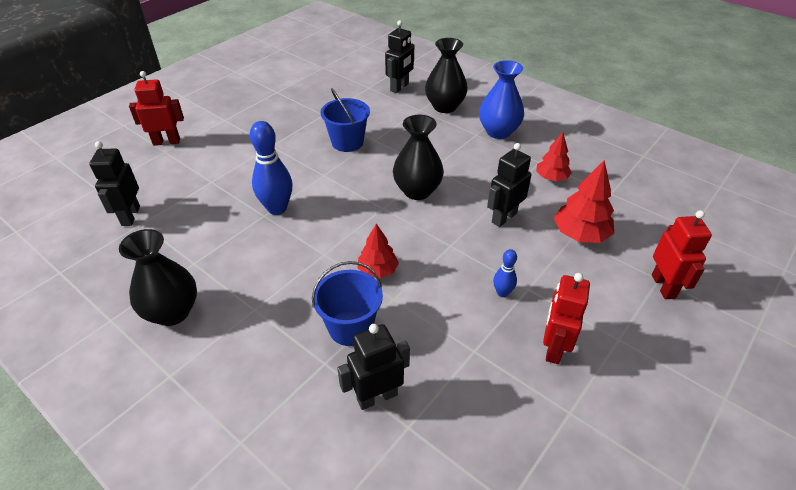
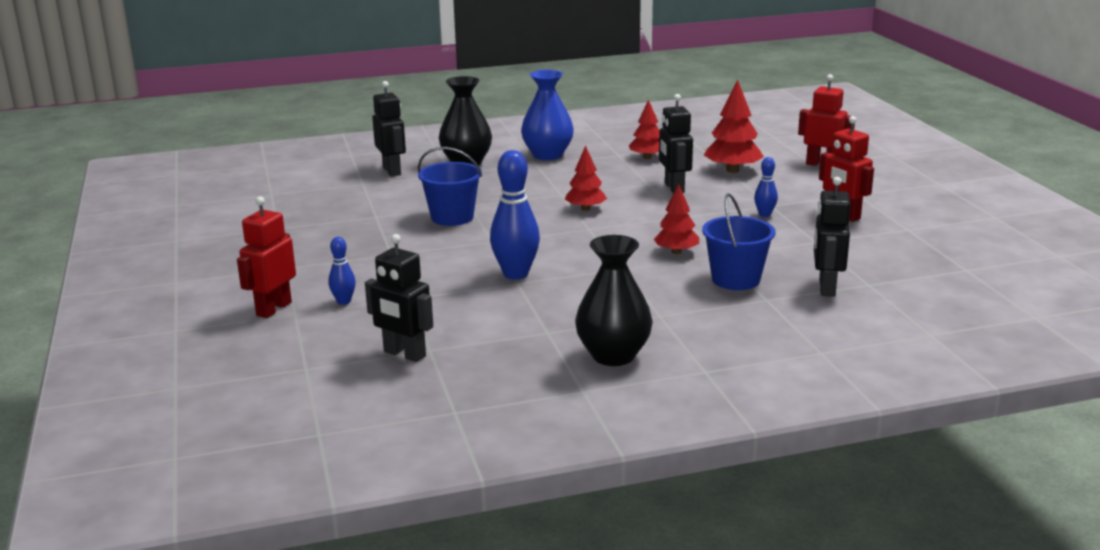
camera: 55 degrees left, 20 degrees down
(191, 160) = (344, 301): none -> blue bowling pin
(417, 191) = (585, 209): black vase -> red tree

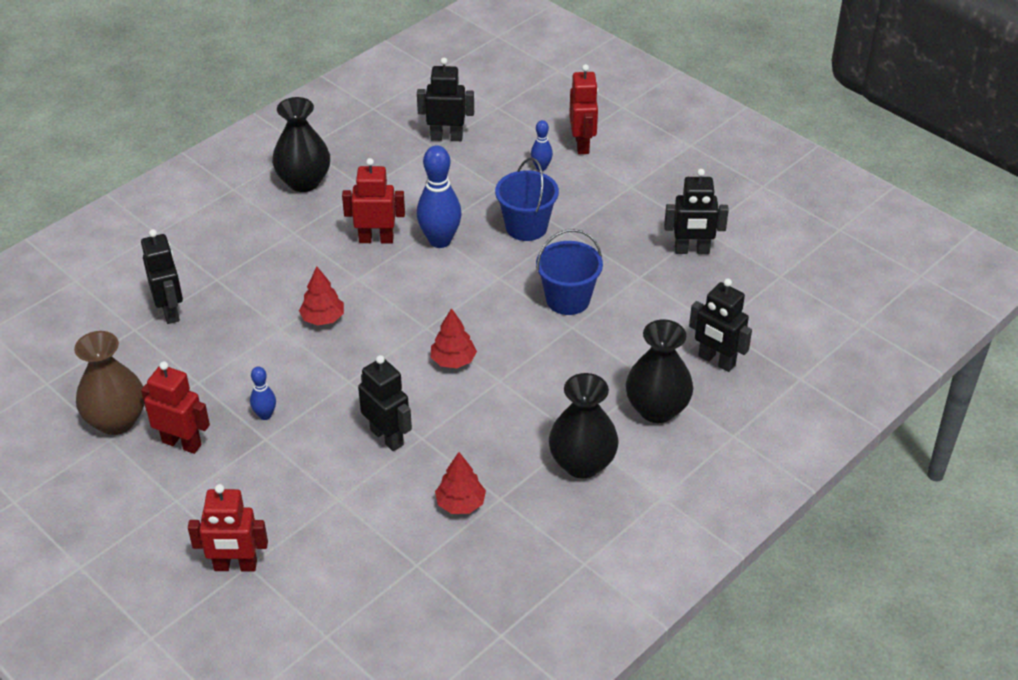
camera: 150 degrees right, 20 degrees up
(309, 219) = (692, 250): none -> black robot
(547, 155) = (582, 463): blue vase -> black vase
(577, 289) = (376, 239): none -> red robot
(732, 170) = (340, 507): red tree -> none
(736, 279) = (252, 296): blue bucket -> blue bucket (526, 227)
(898, 236) = (116, 421): none -> brown vase

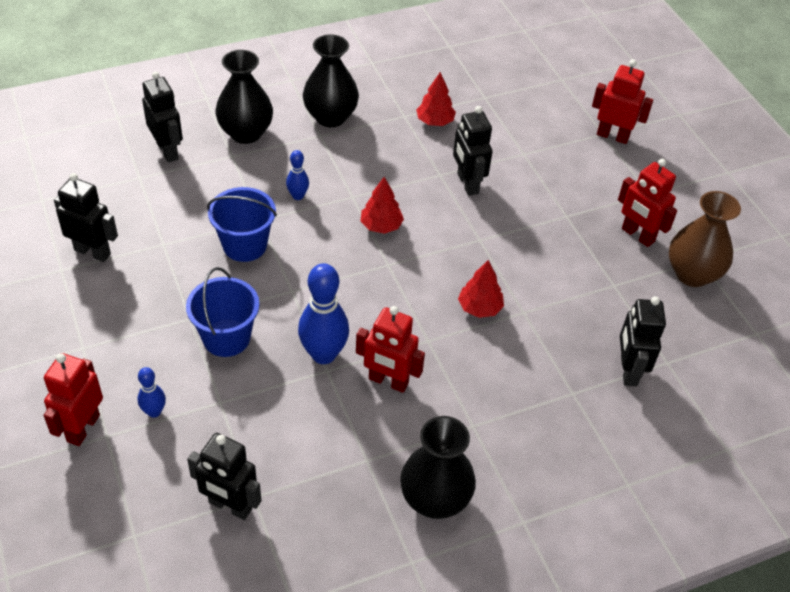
camera: 160 degrees left, 5 degrees up
(265, 415) = (561, 235): blue bowling pin -> blue bowling pin (298, 196)

